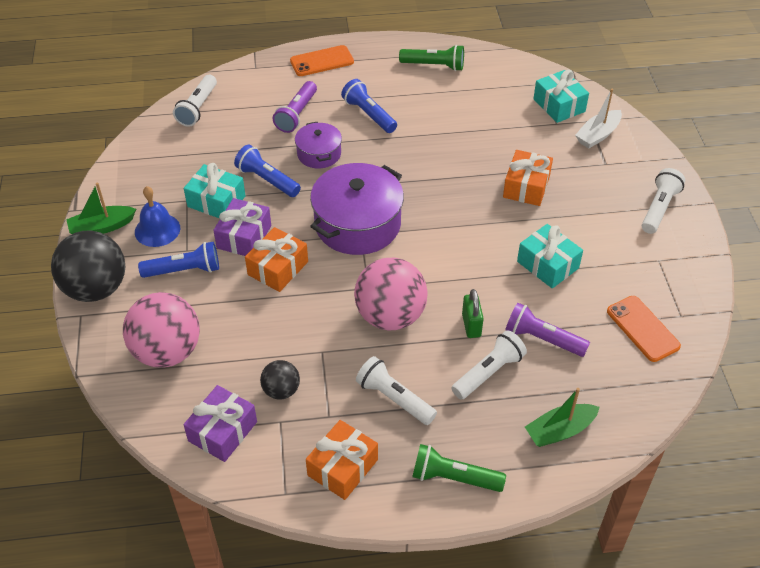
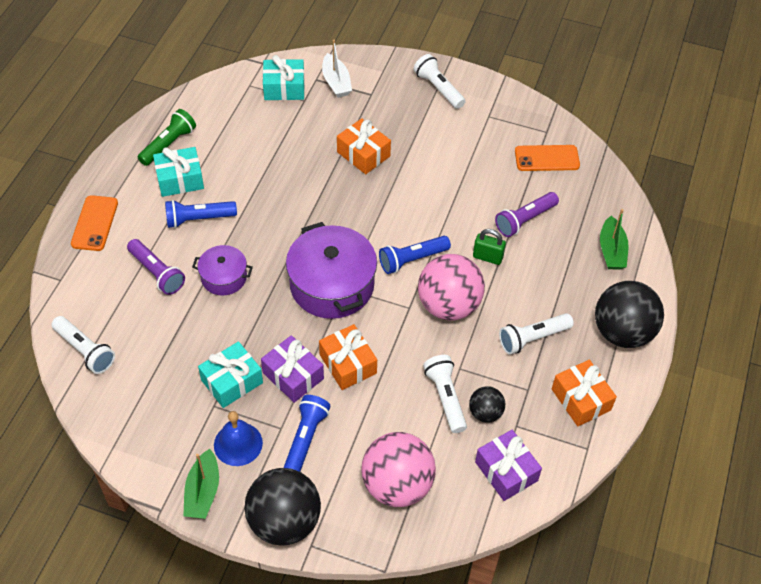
camera: 65 degrees left, 5 degrees up
(267, 180) = (231, 330): blue flashlight -> blue flashlight (412, 260)
(453, 478) = (622, 332): green flashlight -> black ball
(488, 372) = (539, 267): white flashlight -> white flashlight (445, 397)
(548, 265) = (454, 181): turquoise gift -> turquoise gift (180, 179)

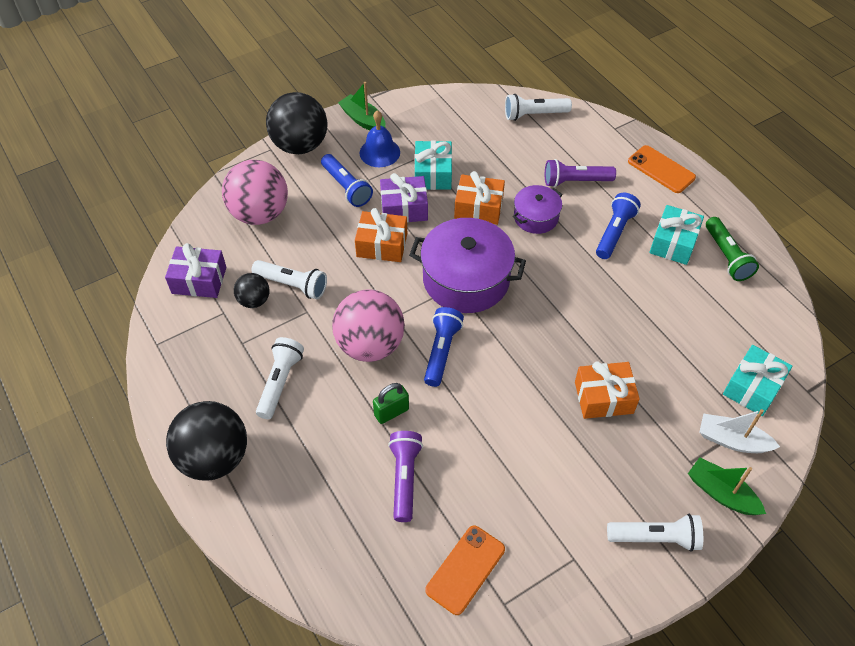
camera: 130 degrees right, 0 degrees up
(581, 399) = (195, 372): orange gift -> orange gift (478, 208)
(611, 251) = (300, 529): green boat -> green boat (721, 493)

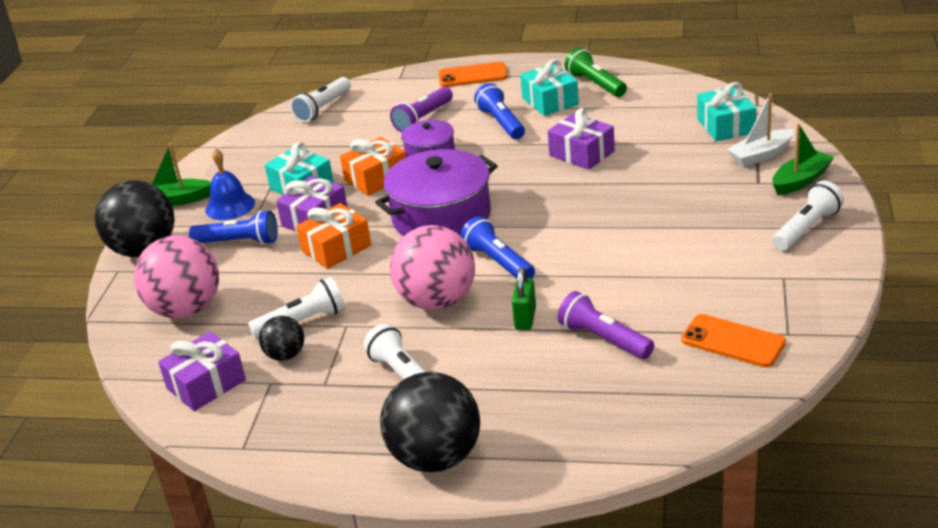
camera: 45 degrees left, 20 degrees down
(465, 569) = (732, 341): orange phone -> orange phone turned 45 degrees counterclockwise
(603, 397) = (651, 197): orange gift -> none
(621, 312) = (582, 153): none -> purple gift
(721, 493) = (800, 180): green boat -> green boat turned 150 degrees clockwise
(726, 256) = (595, 84): green flashlight -> green flashlight turned 150 degrees counterclockwise

